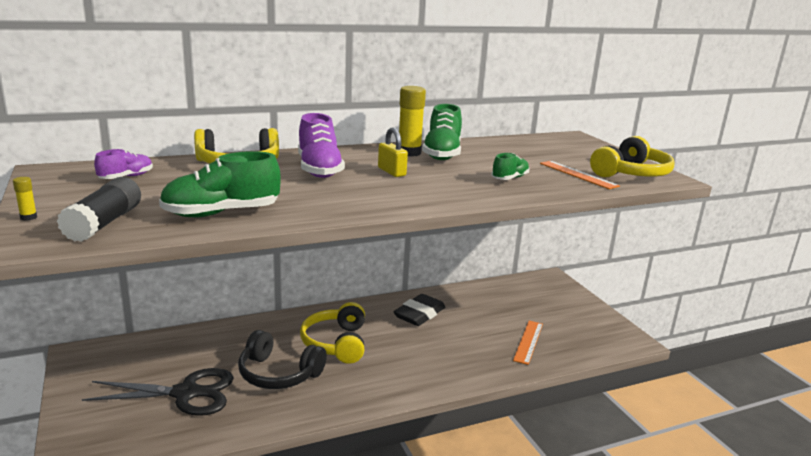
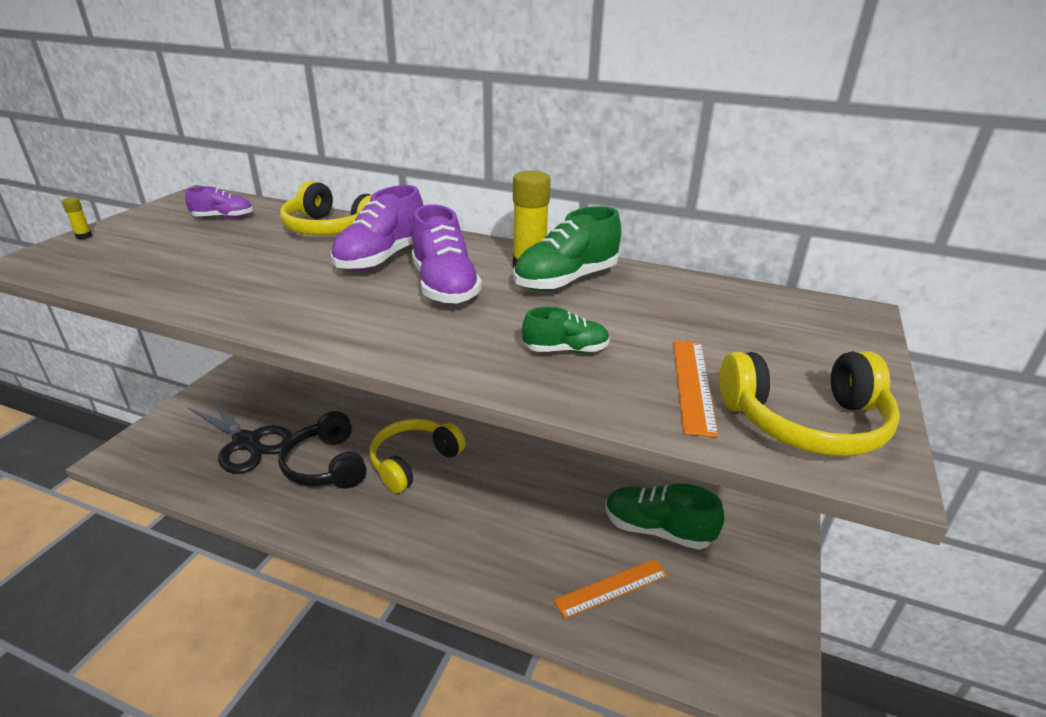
camera: 45 degrees right, 10 degrees up
(104, 223) = (102, 259): black glue stick -> none
(221, 213) = (186, 280): green shoe -> green shoe (657, 530)
(391, 172) = (444, 286): yellow padlock -> purple shoe
(419, 314) = (538, 474): black eraser -> none

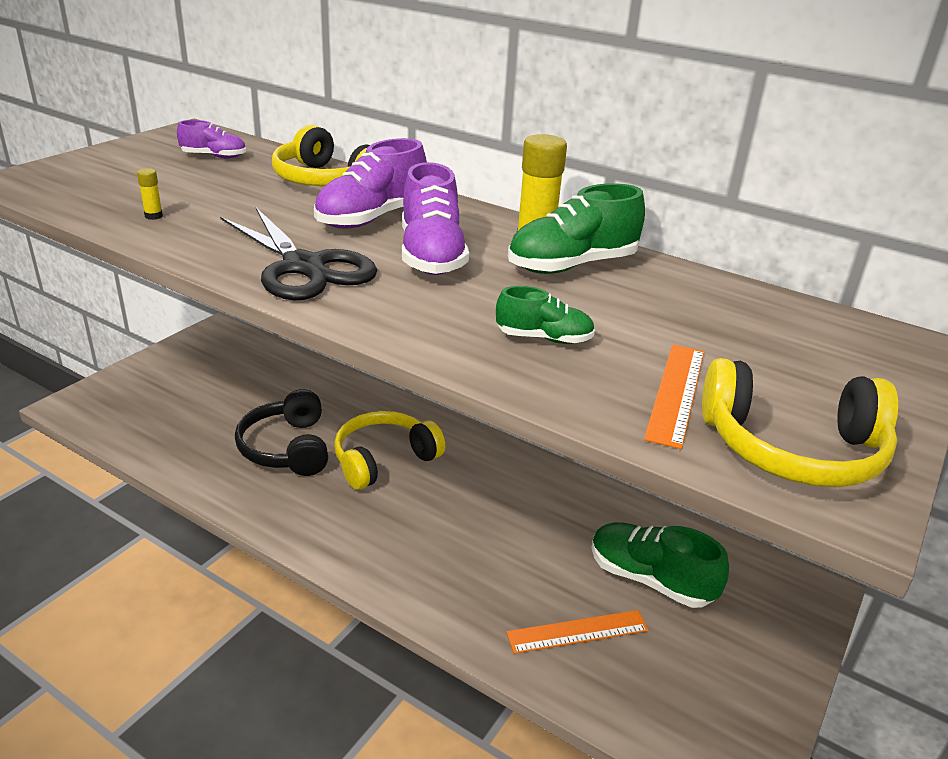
camera: 10 degrees right, 0 degrees up
(84, 236) = (69, 161): yellow glue stick -> yellow glue stick (153, 216)
(247, 442) = (207, 411): black scissors -> black scissors (304, 267)

